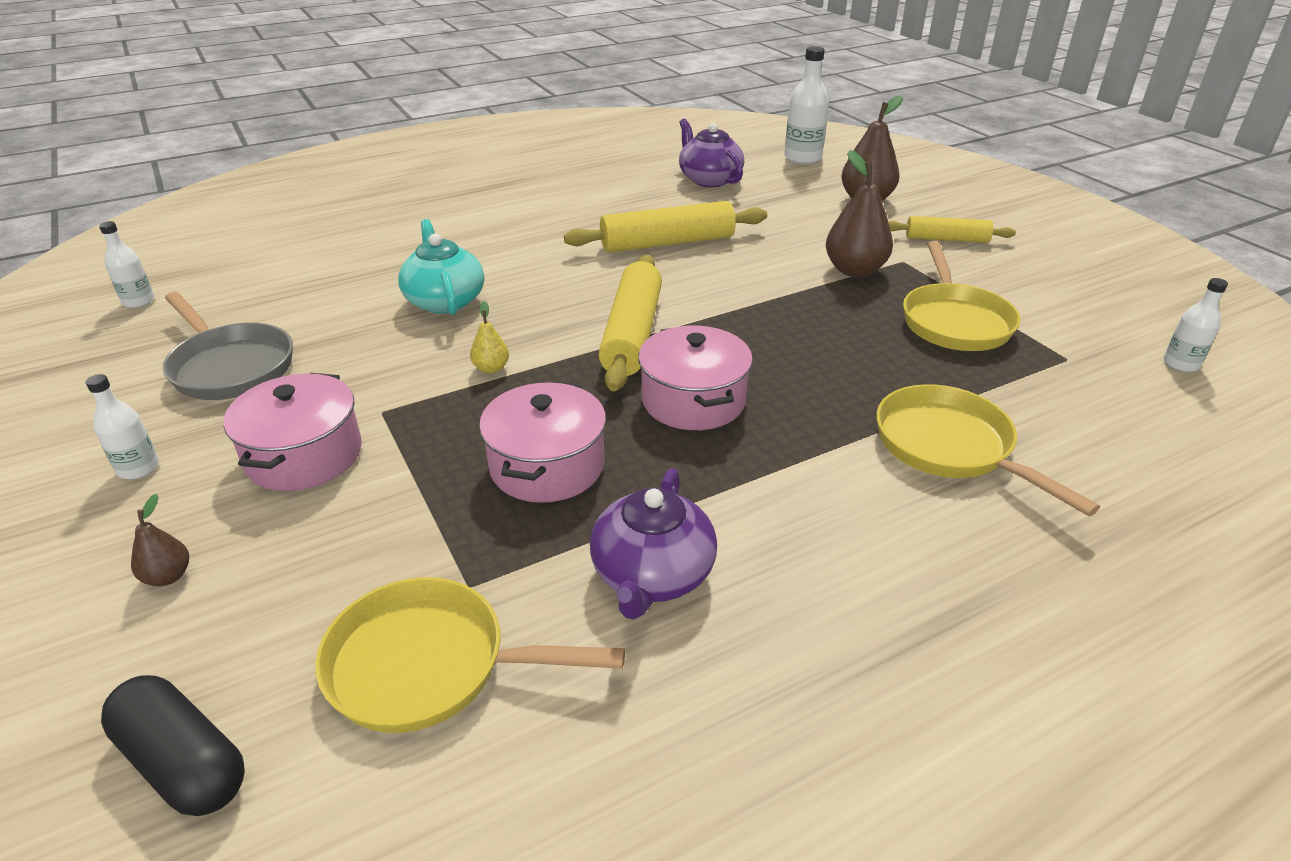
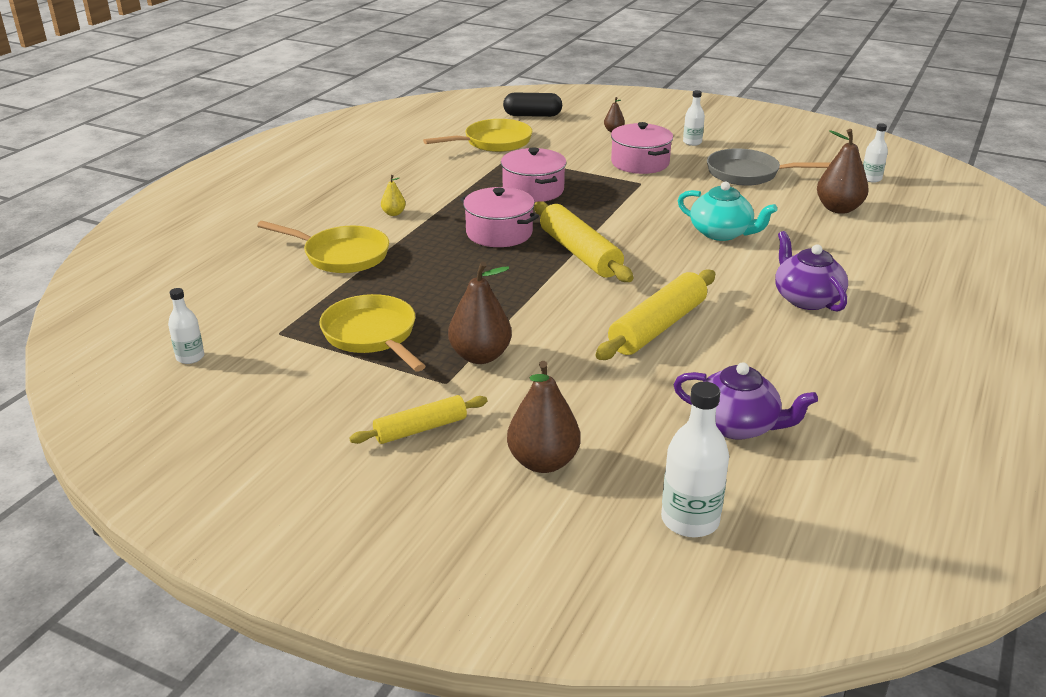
camera: 145 degrees right, 5 degrees down
(272, 281) = (838, 209): none -> brown pear
(491, 368) = (625, 212): yellow pear -> yellow pear (393, 213)
(652, 575) = (445, 177): purple teapot -> purple teapot (806, 299)

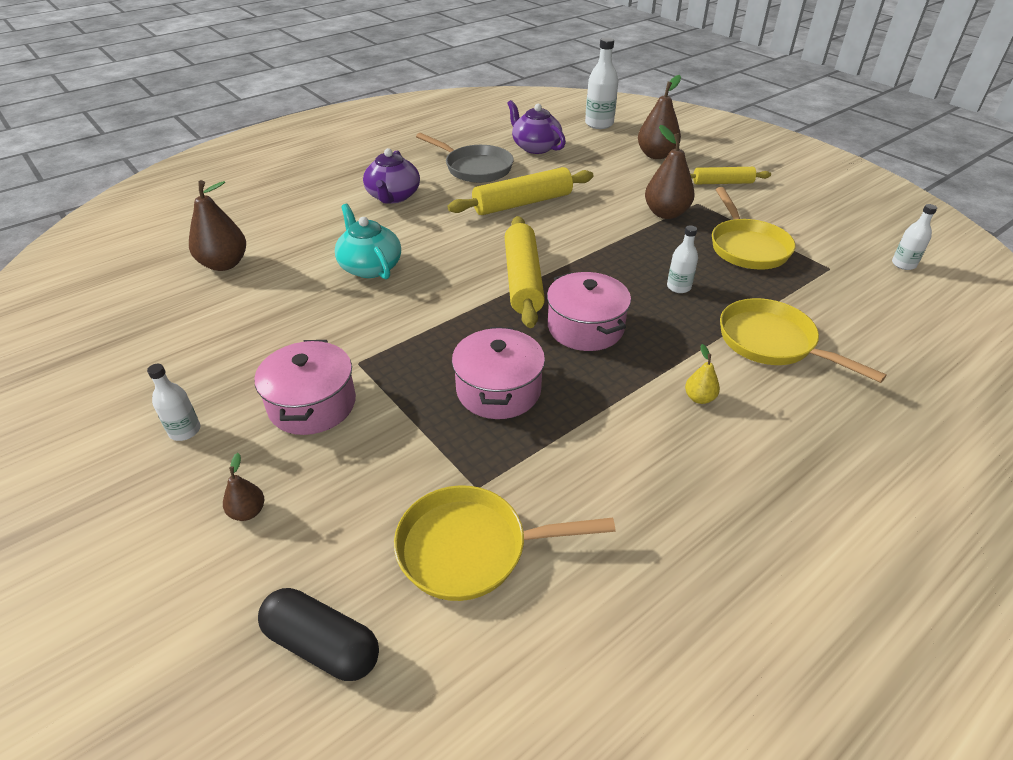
camera: 155 degrees left, 10 degrees up
(748, 174) = (221, 339): grey pan -> grey pan (475, 168)
(871, 179) = (119, 292): white bottle -> white bottle (678, 287)

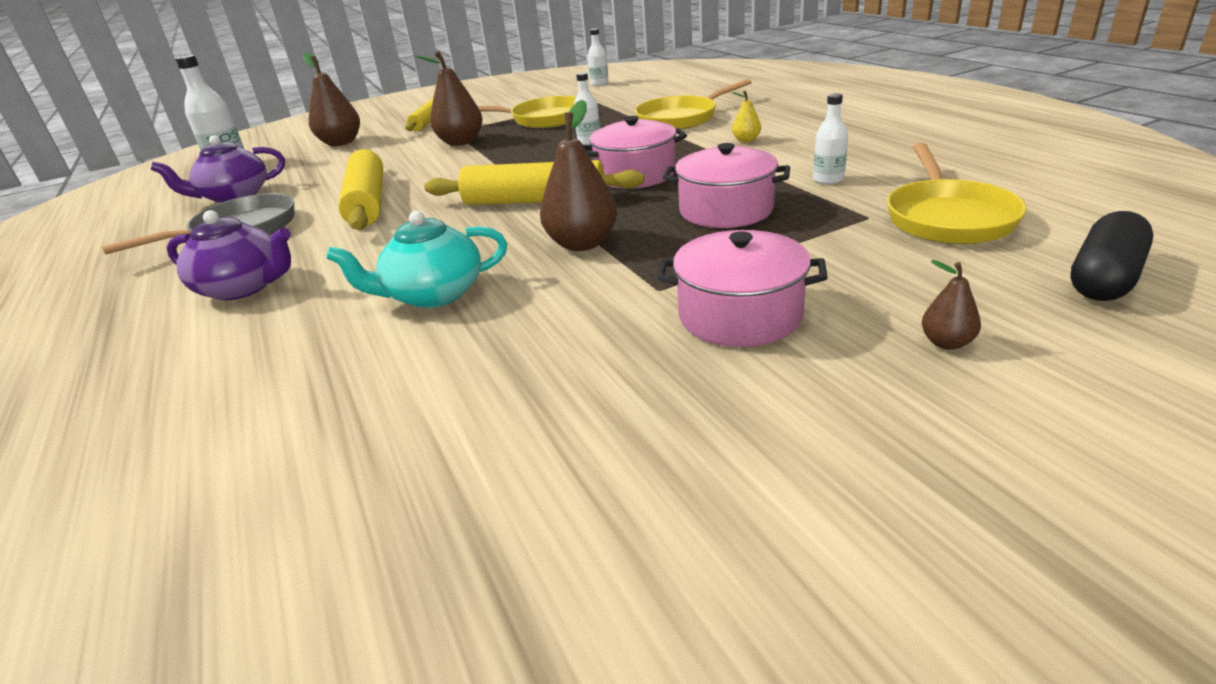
camera: 75 degrees left, 10 degrees down
(185, 431) = (796, 423): white bottle -> white bottle (828, 179)
(224, 264) = (299, 450): brown pear -> brown pear (582, 244)

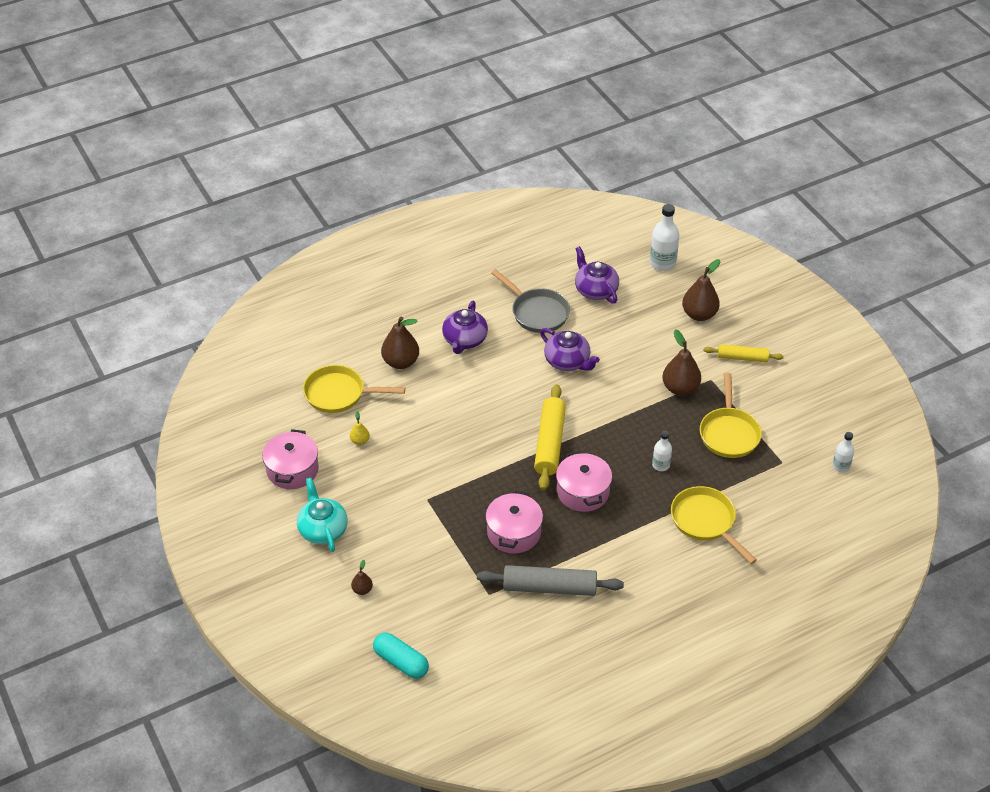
camera: 85 degrees right, 15 degrees up
(368, 202) = (568, 361): yellow rolling pin -> purple teapot
(433, 294) = (441, 415): turquoise teapot -> turquoise teapot (323, 529)
(582, 244) = (484, 469): brown pear -> brown pear (401, 362)
(740, 315) = (398, 526): pink pot -> pink pot (292, 470)
(746, 140) = (639, 556): yellow pear -> yellow pear (360, 441)
(828, 179) = (549, 587): white bottle -> grey rolling pin
(947, 217) = (480, 627): yellow pan -> yellow pan (339, 394)
(1104, 278) = (401, 662): black capsule -> turquoise capsule

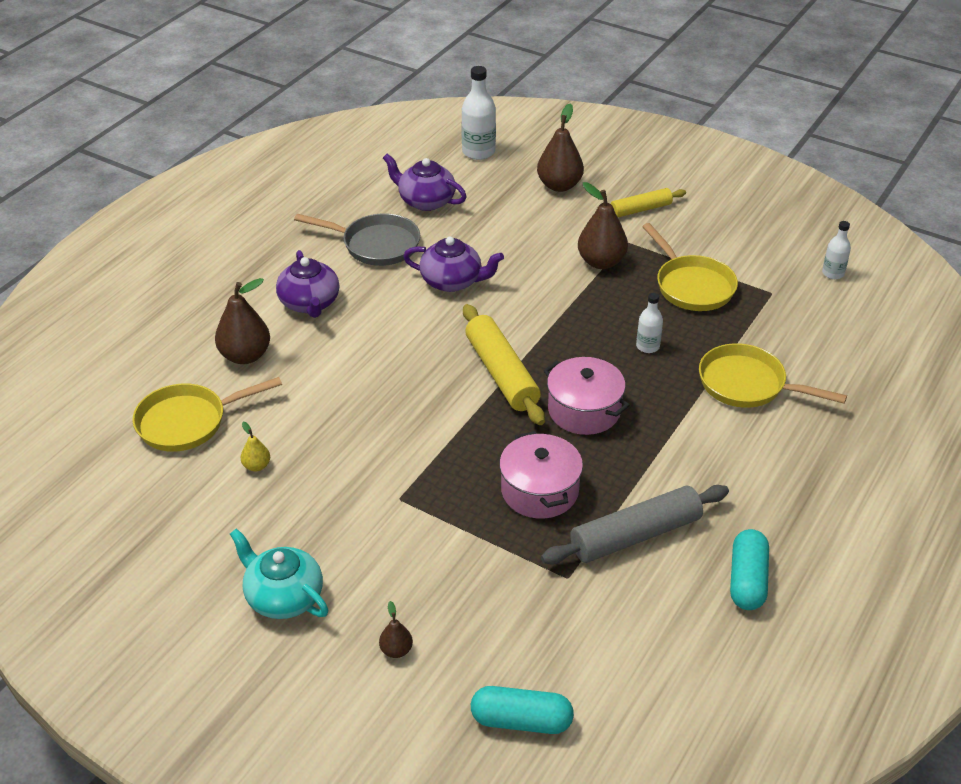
camera: 30 degrees left, 5 degrees down
(292, 470) = (186, 539): pink pot -> none
(594, 647) = (747, 580): none -> turquoise capsule

